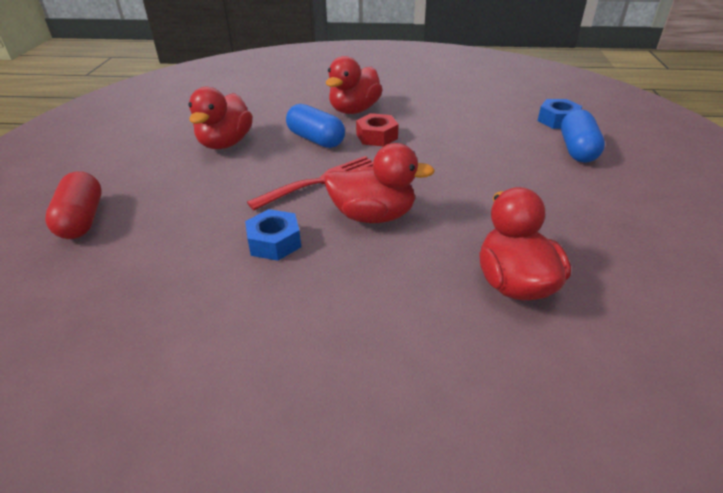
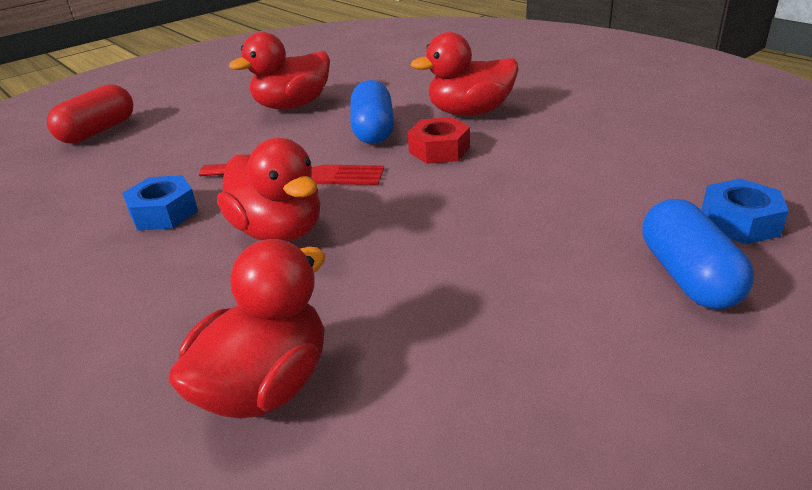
camera: 45 degrees right, 5 degrees down
(577, 150) = (687, 276): blue capsule -> blue capsule turned 60 degrees counterclockwise

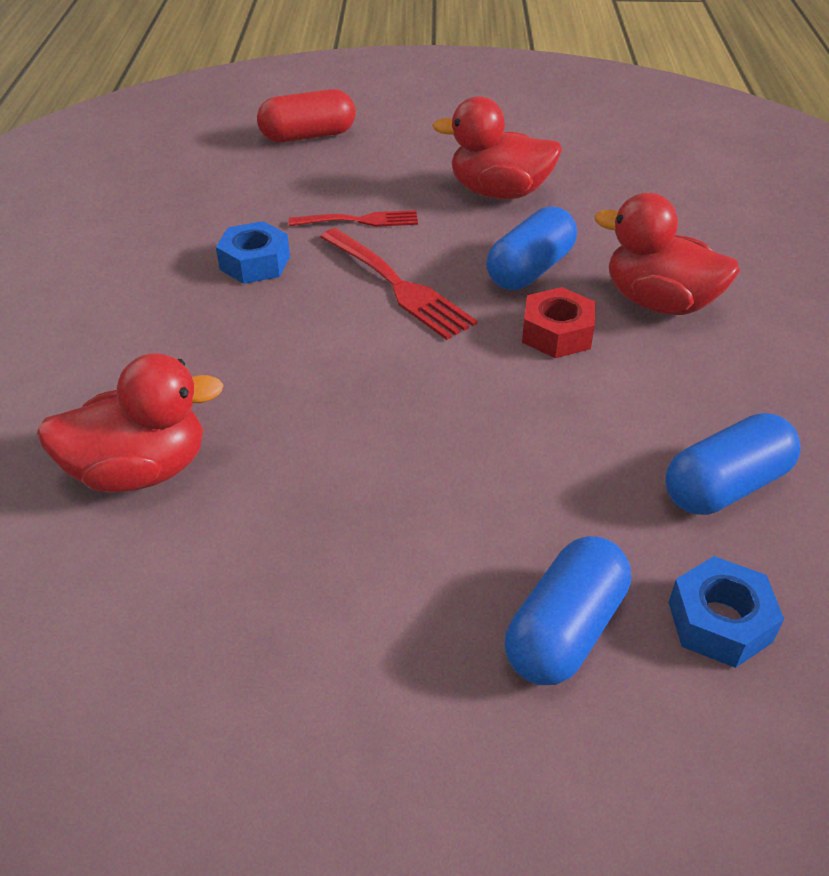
camera: 40 degrees right, 10 degrees up
(214, 156) = (359, 221): none -> red fork
(279, 231) = (308, 338): red duck -> none
(637, 167) = (725, 486): none -> blue capsule

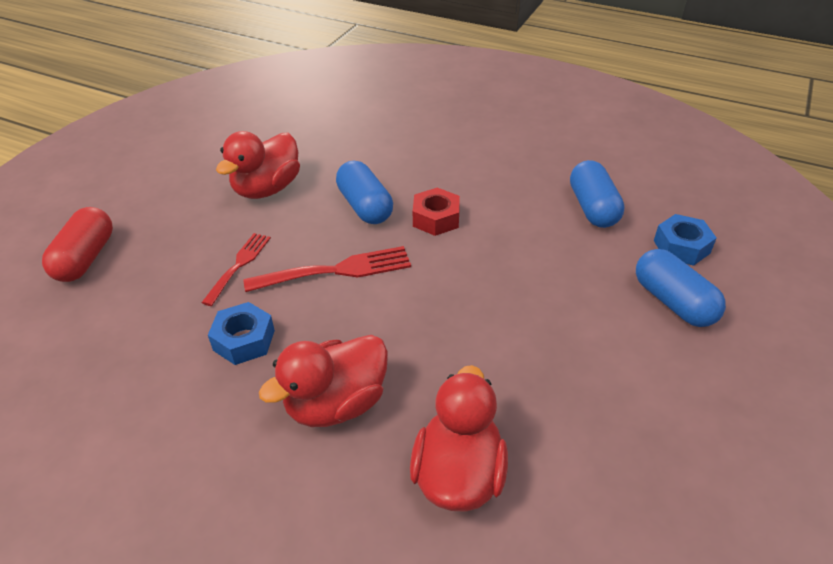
camera: 65 degrees left, 0 degrees up
(659, 302) = (434, 170): red duck -> red duck (336, 404)

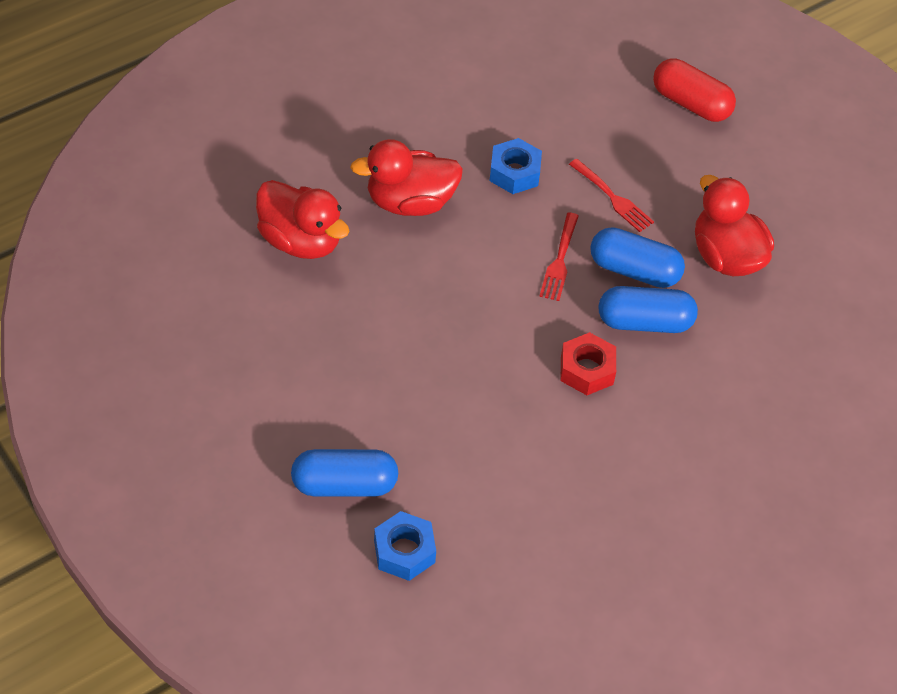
camera: 115 degrees right, 10 degrees up
(336, 271) = (559, 260): red fork -> red fork, size x0.66
(336, 404) = (410, 202): red duck -> red duck turned 90 degrees counterclockwise
(592, 208) = (514, 517): blue capsule -> blue capsule (634, 270)

